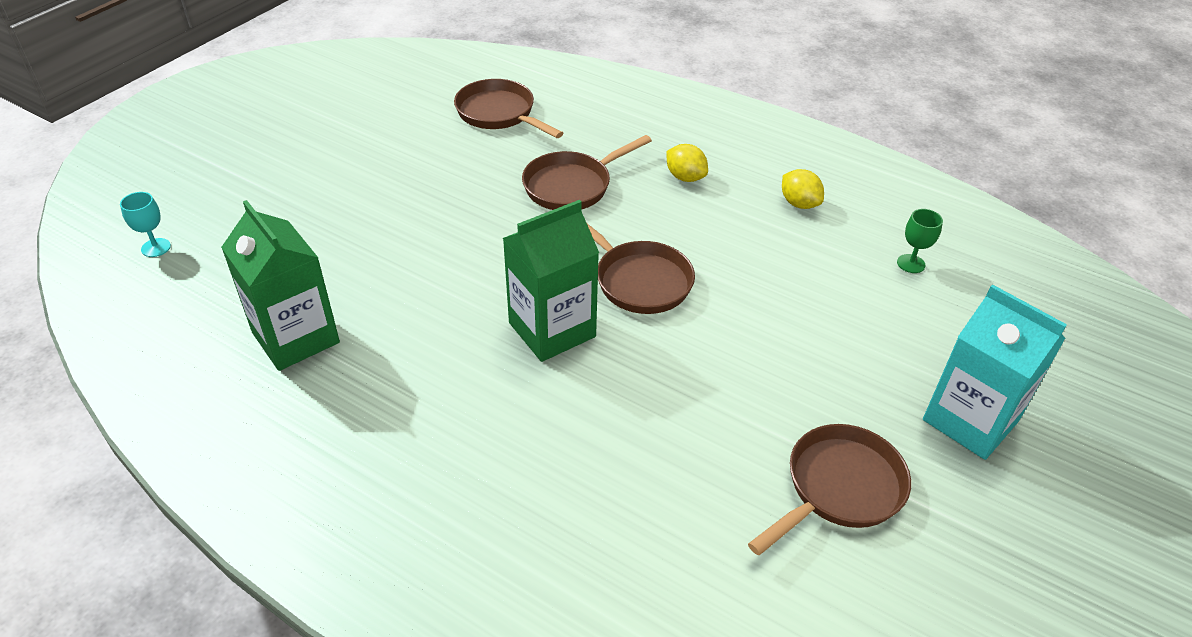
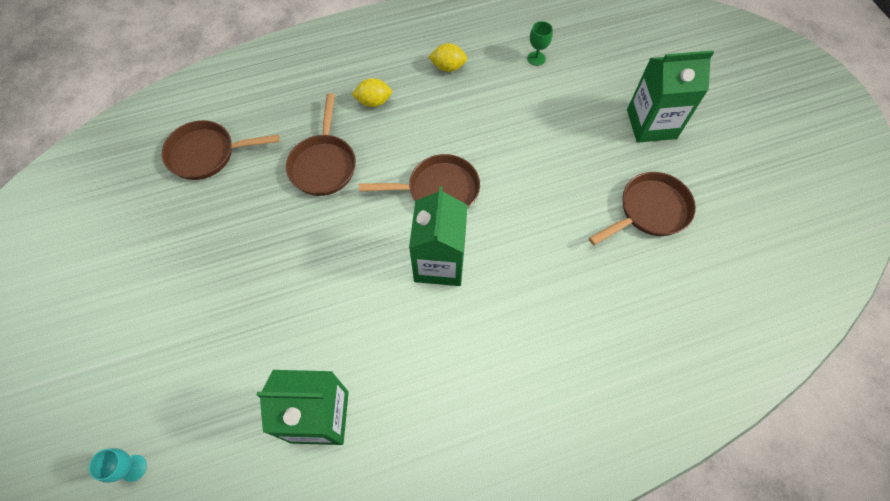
camera: 50 degrees left, 20 degrees up
(839, 488) = (650, 211): brown pan -> brown pan turned 60 degrees clockwise
(970, 420) = (651, 124): turquoise carton -> green carton

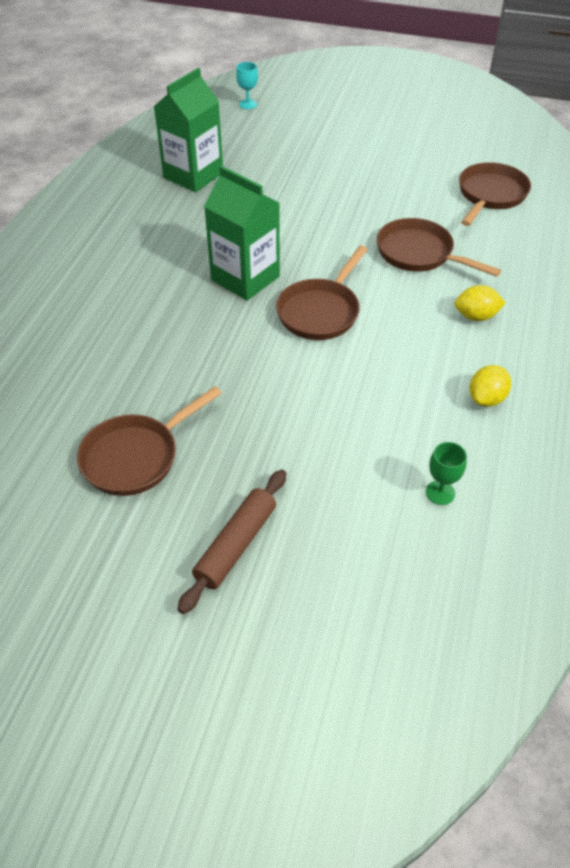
camera: 125 degrees right, 15 degrees down
(374, 102) = (476, 316): yellow lemon -> yellow lemon turned 60 degrees clockwise
(650, 211) = (136, 457): brown pan -> brown pan turned 45 degrees clockwise
(651, 124) = (236, 545): green carton -> brown rolling pin

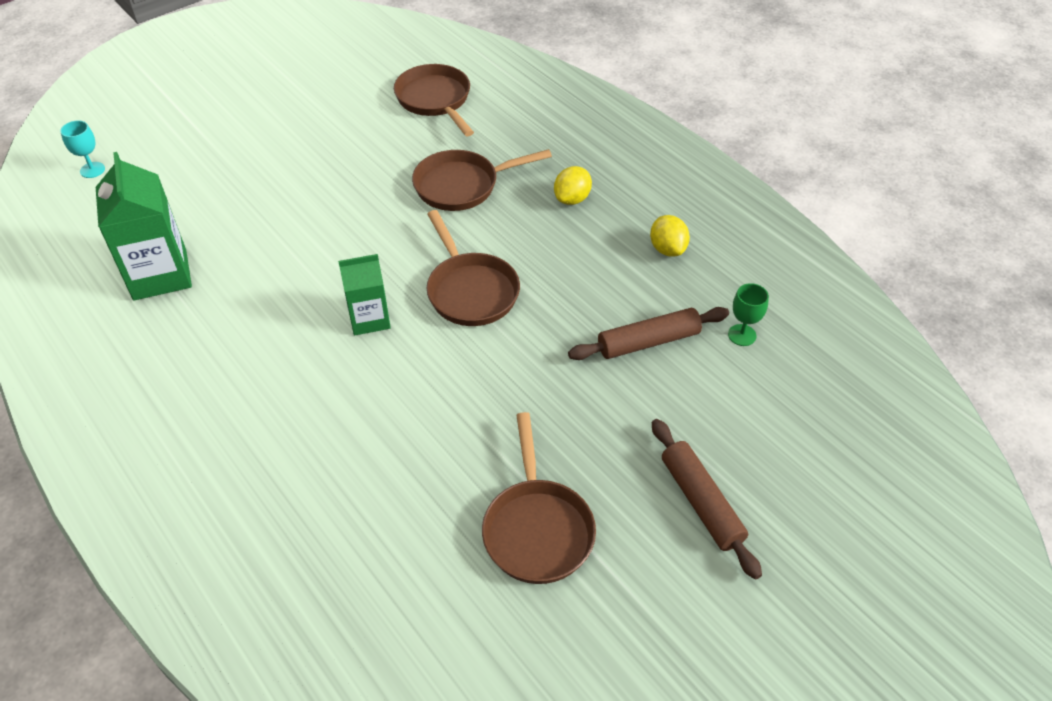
camera: 55 degrees left, 0 degrees up
(245, 278) = (369, 319): green carton -> green carton, size x0.62
(371, 435) = (648, 342): none -> brown rolling pin

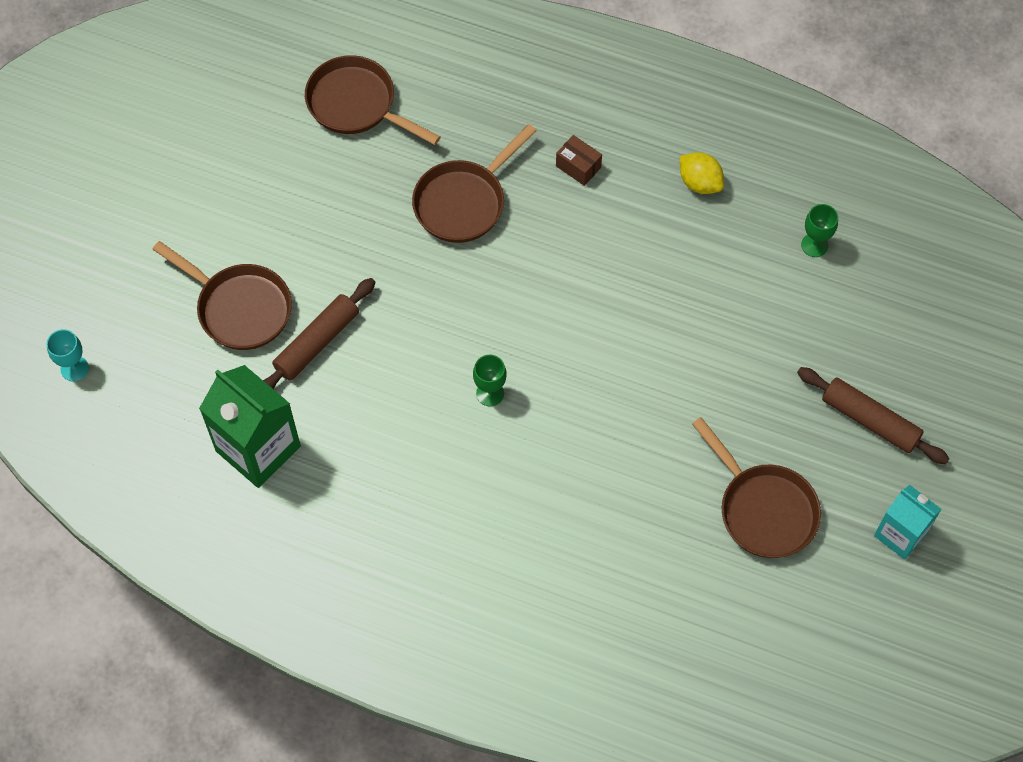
camera: 30 degrees left, 15 degrees up
(369, 319) = (490, 393): green carton -> green goblet
(471, 291) = (557, 318): brown pan -> brown pan (240, 308)
(572, 199) = (578, 167): yellow lemon -> brown box
(648, 342) = (743, 292): brown rolling pin -> brown rolling pin (317, 343)
(664, 626) = (900, 534): none -> turquoise carton

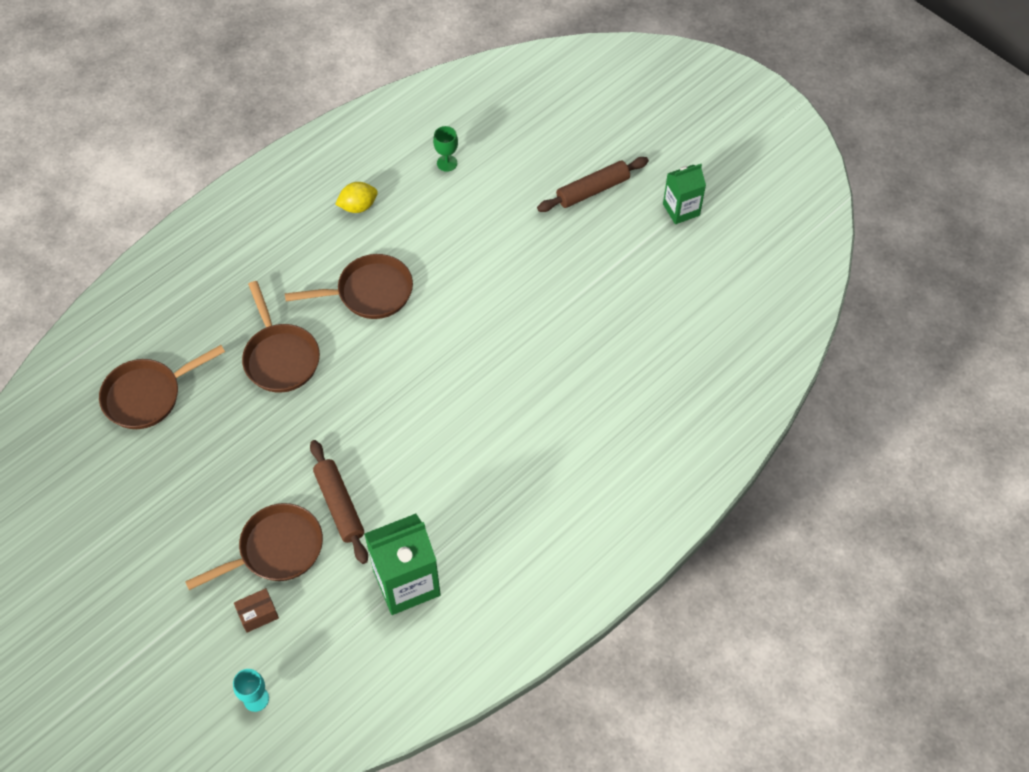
camera: 65 degrees left, 5 degrees down
(490, 393) = (448, 404): green goblet -> none
(578, 167) = (298, 273): brown box -> brown box (258, 614)
(763, 509) = (625, 277): brown pan -> brown pan (369, 292)
(900, 534) = (681, 210): turquoise carton -> green carton

